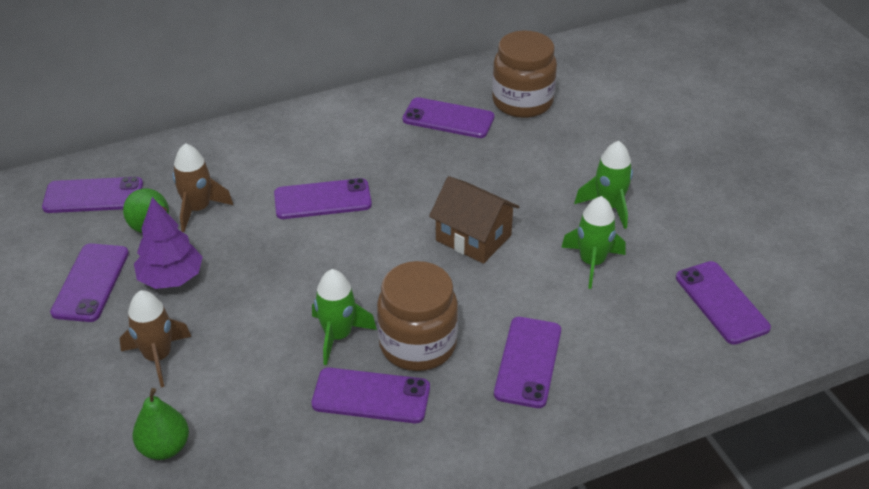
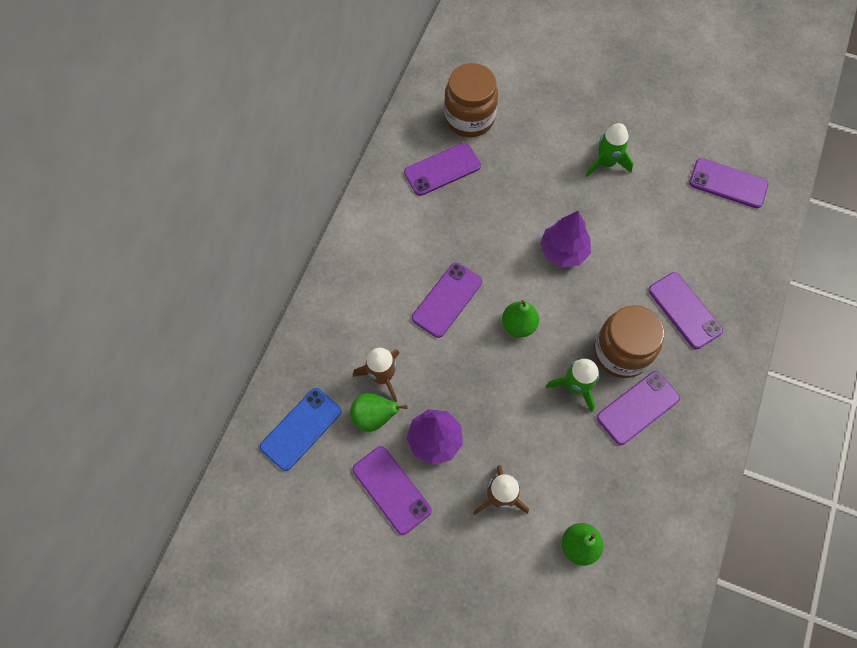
camera: 45 degrees left, 25 degrees up
(93, 196) = (301, 429): purple phone -> blue phone
(355, 258) = (518, 325): none -> green pear
(473, 238) = (563, 251): brown house -> purple tree
(592, 262) = (641, 212): green rocket -> none

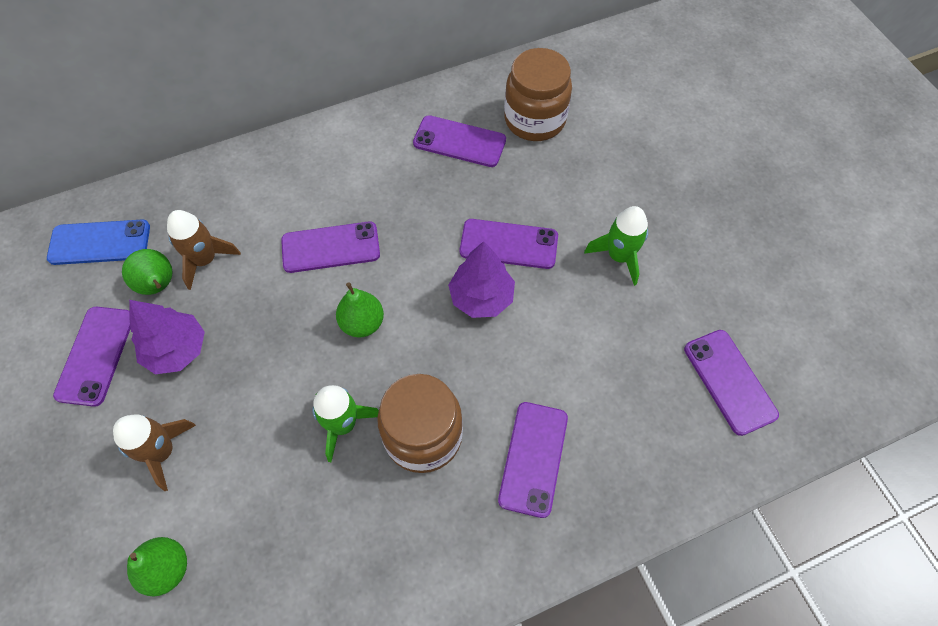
camera: 45 degrees right, 5 degrees down
(638, 408) = (375, 502): purple phone -> purple phone (508, 244)

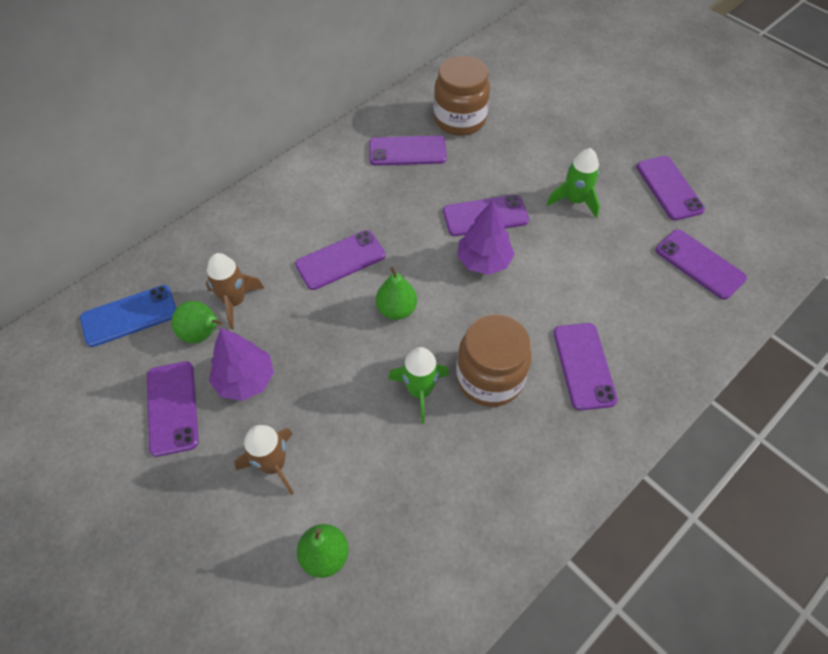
camera: 20 degrees left, 5 degrees down
(739, 275) = (669, 188): none -> purple phone

